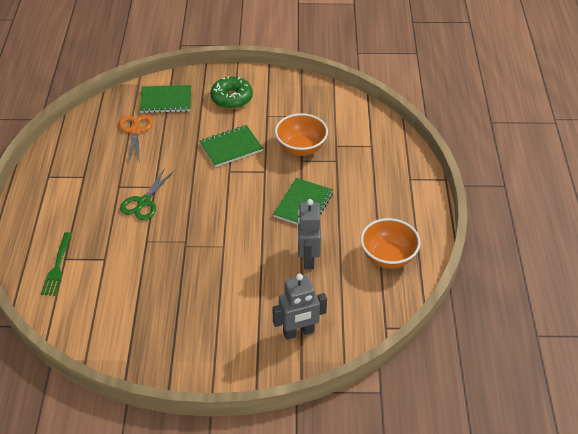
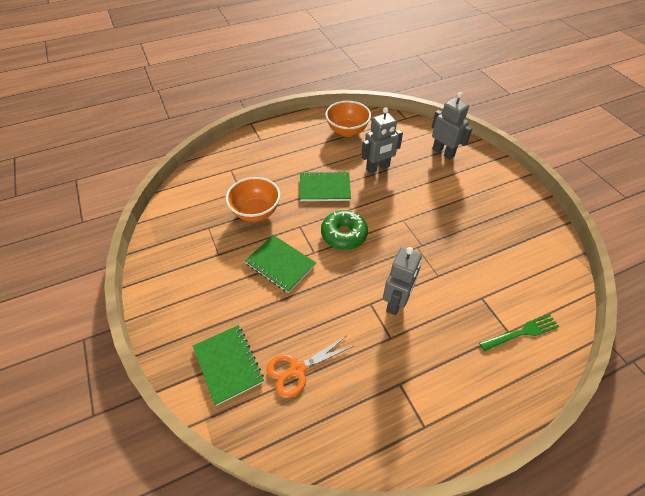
camera: 115 degrees left, 5 degrees up
(144, 202) = (396, 302): green scissors -> grey robot
(231, 98) = (200, 297): green donut -> green donut (344, 234)

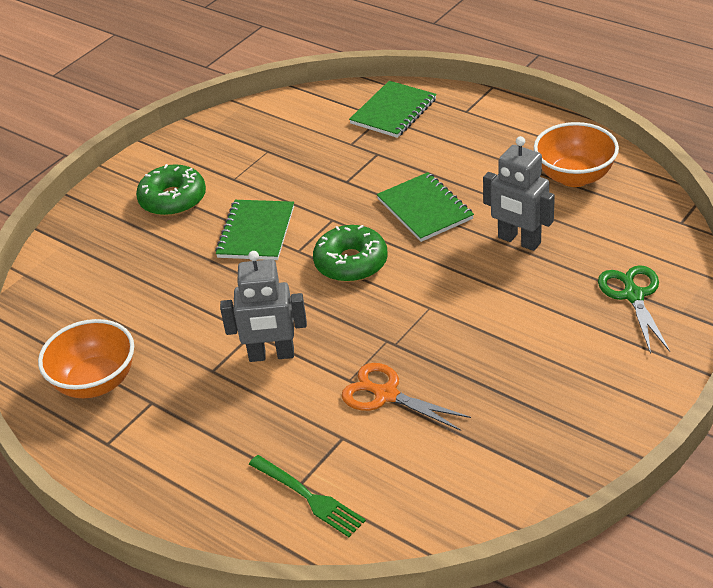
camera: 65 degrees right, 10 degrees down
(208, 293) = (173, 199): none -> green donut
(228, 364) = (93, 259): green notebook -> green notebook (393, 111)
(256, 212) = (325, 173): orange bowl -> orange bowl (95, 382)
(297, 369) = (119, 312): orange scissors -> orange scissors (386, 395)
(443, 152) = (633, 295): grey robot -> green scissors

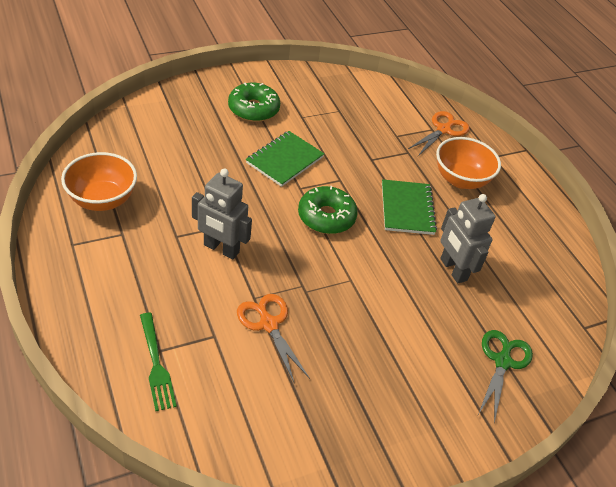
camera: 20 degrees right, 5 degrees up
(393, 111) = (443, 130): green notebook -> orange scissors
(574, 177) = (532, 246): orange bowl -> orange bowl (460, 180)

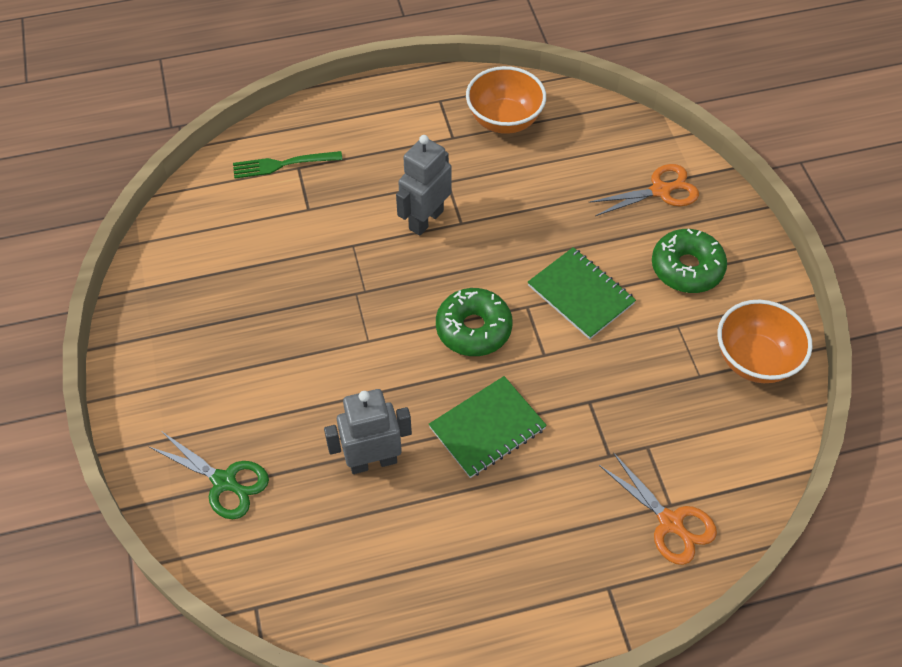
camera: 105 degrees right, 10 degrees up
(269, 324) = (315, 255): orange scissors -> orange scissors (660, 191)
(407, 208) = (487, 428): green notebook -> green notebook turned 45 degrees counterclockwise
(460, 180) = (549, 518): orange bowl -> orange bowl (754, 360)

